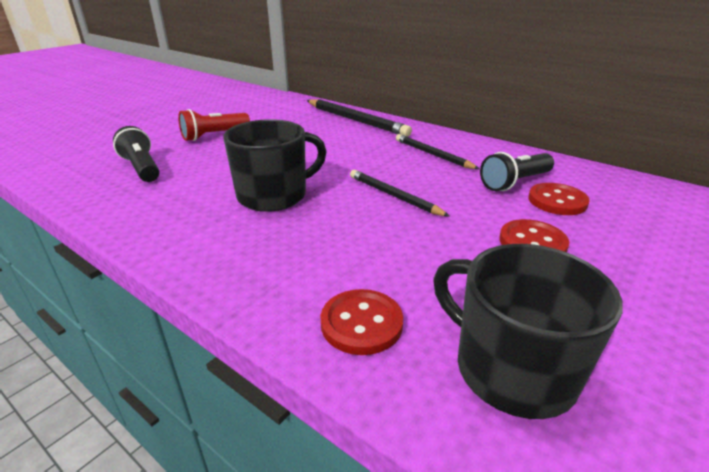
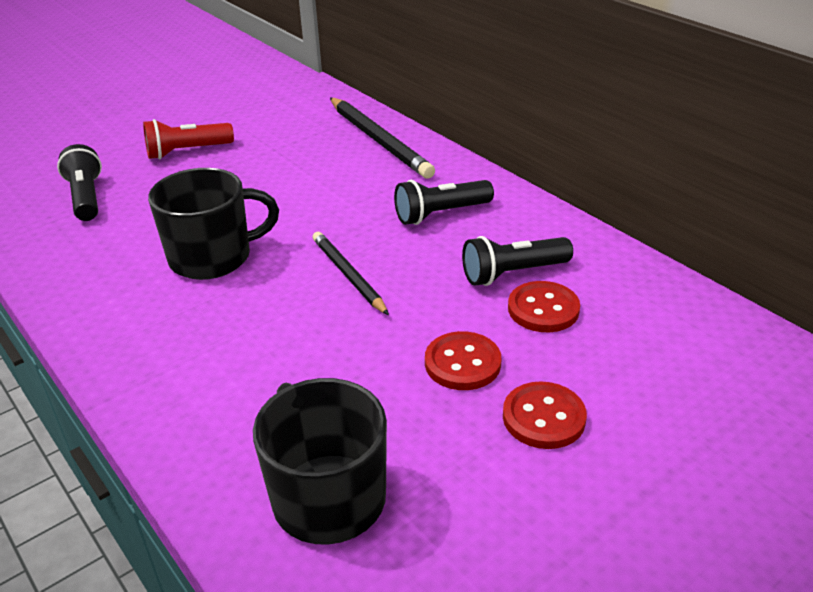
camera: 15 degrees right, 5 degrees up
(361, 323) = (218, 428): red button -> red button (543, 417)
(433, 154) = (441, 214): black pencil -> black flashlight

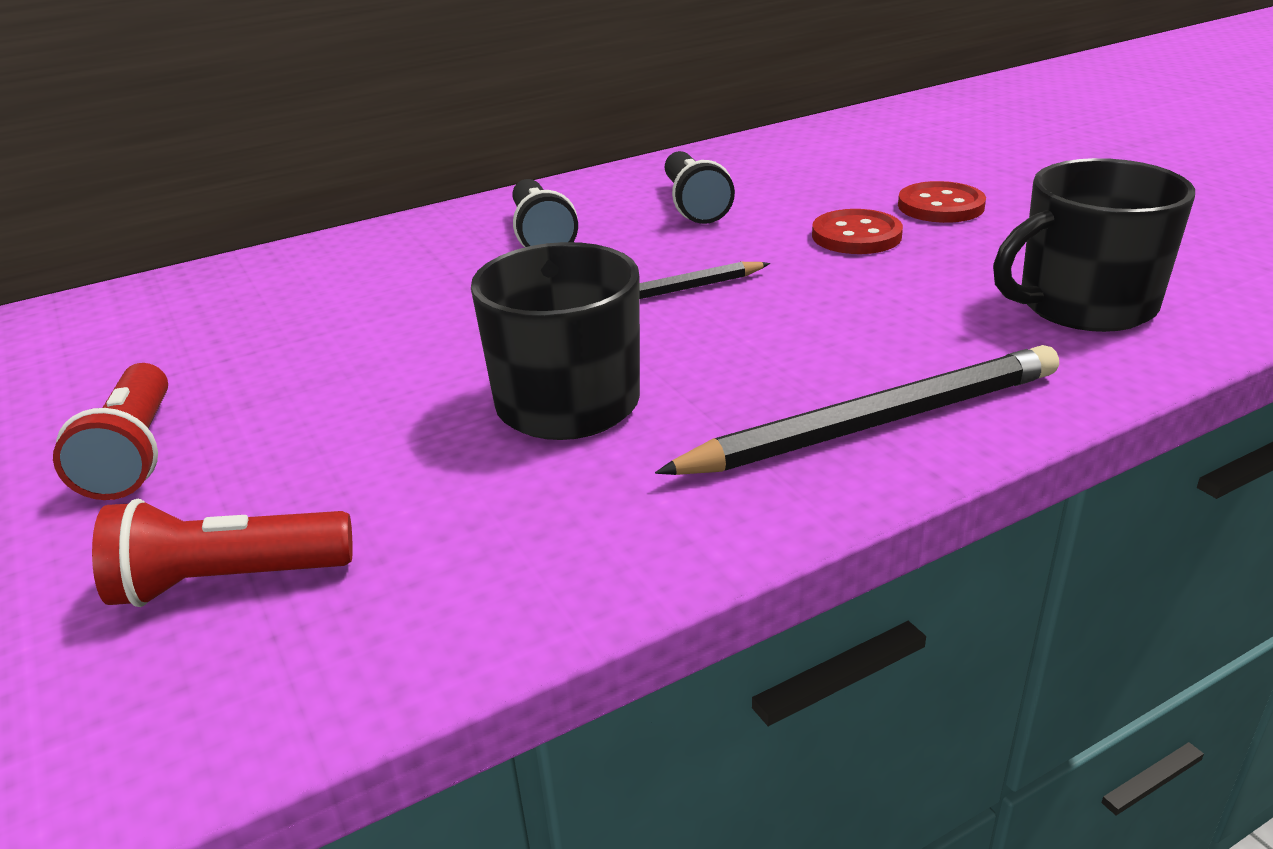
camera: 80 degrees left, 5 degrees down
(86, 197) = (228, 581): black flashlight -> red flashlight
(379, 140) = (291, 271): black pencil -> black pencil (874, 423)
(543, 309) = (765, 196): red button -> none

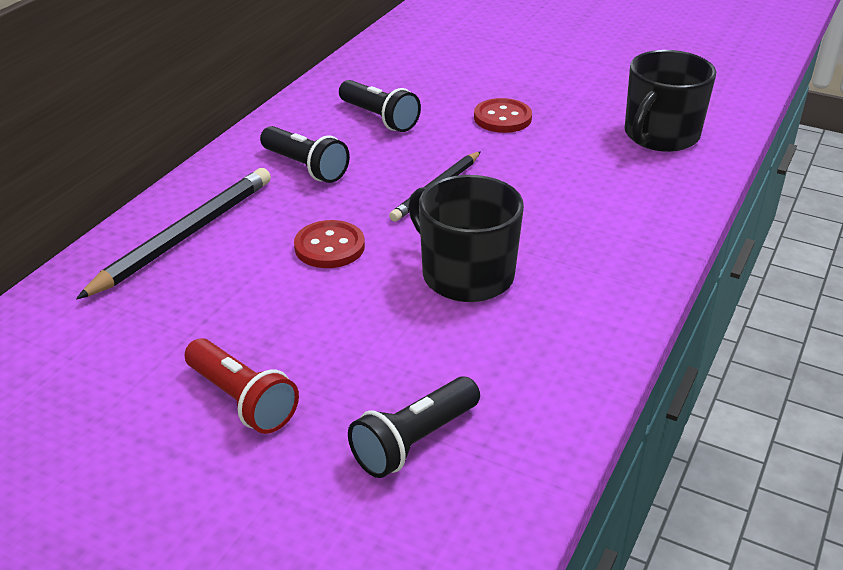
camera: 35 degrees left, 5 degrees up
(228, 581) = (414, 441): red flashlight -> black flashlight
(874, 423) = (632, 236): black pencil -> black pencil (184, 236)
(940, 206) = (527, 85): red button -> red button (329, 247)

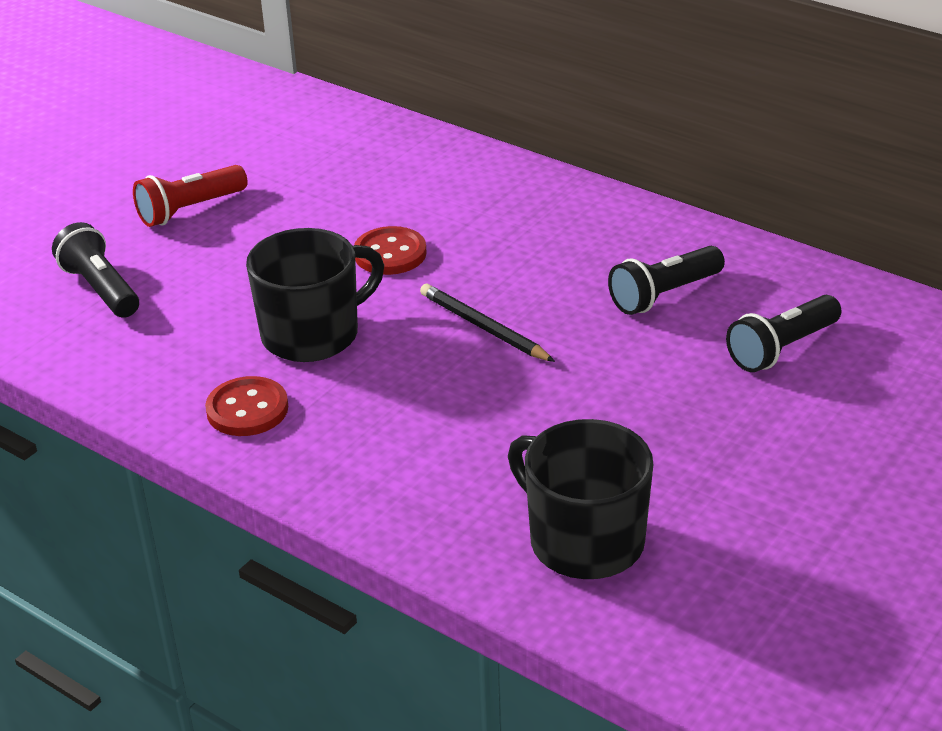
camera: 100 degrees right, 0 degrees up
(184, 236) = (435, 174): black pencil -> none
(305, 167) = (551, 240): black flashlight -> black flashlight (782, 349)
(502, 118) = (654, 396): red button -> red button (247, 409)

